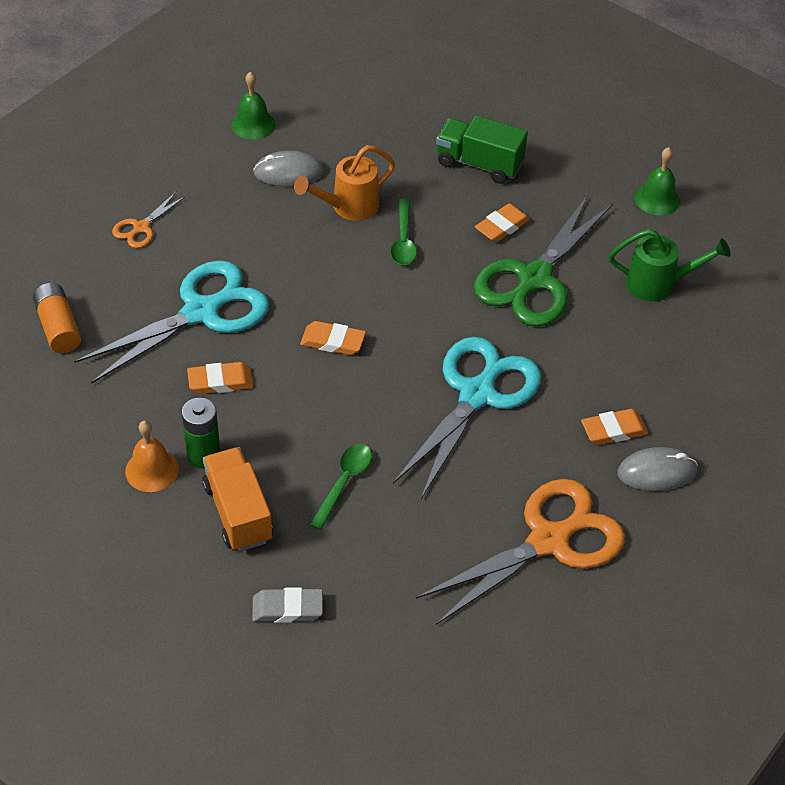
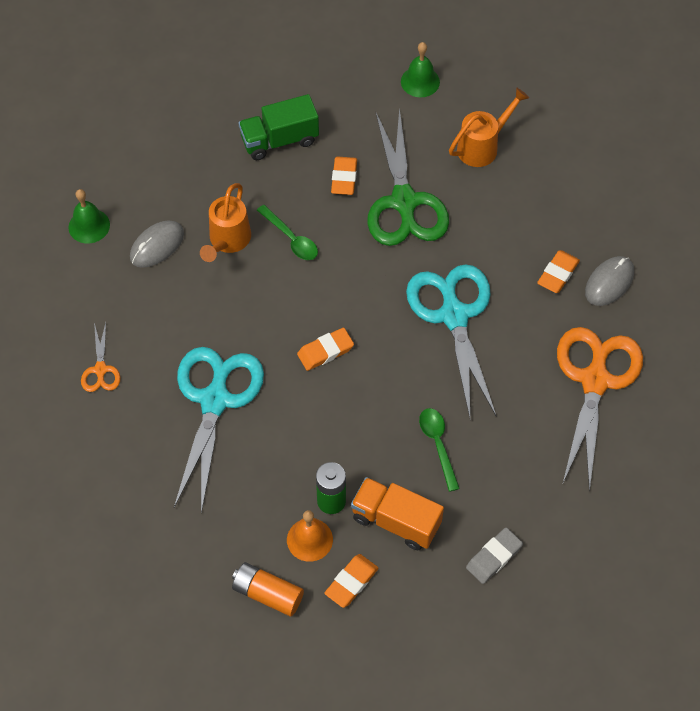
camera: 40 degrees left, 10 degrees up
(58, 327) = (129, 492): orange battery -> orange battery (267, 593)
(220, 381) = (284, 440): orange eraser -> orange eraser (351, 582)
(658, 284) = (482, 146): green watering can -> orange watering can

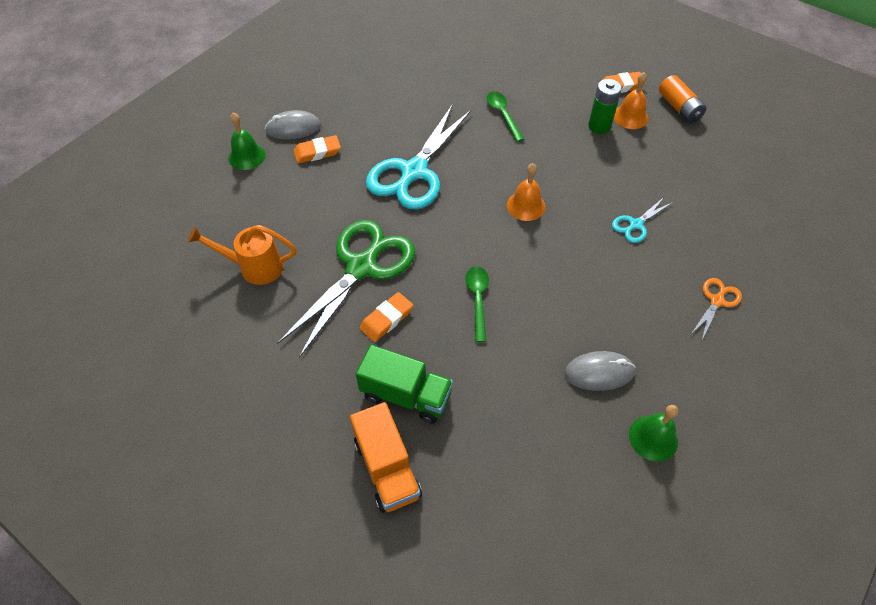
camera: 140 degrees left, 5 degrees down
(215, 400) = (635, 224): turquoise scissors -> turquoise scissors, size x0.46
(228, 241) = (532, 334): orange watering can -> none
(325, 351) = (526, 206): orange eraser -> orange bell
(396, 521) = (567, 96): orange truck -> orange truck (387, 468)
(420, 81) = (230, 360): green bell -> green bell (247, 156)
(438, 444) = (502, 115): green spoon -> green spoon turned 135 degrees clockwise
(494, 557) = (525, 53): grey eraser -> none
(595, 381) = (371, 89): orange scissors -> none

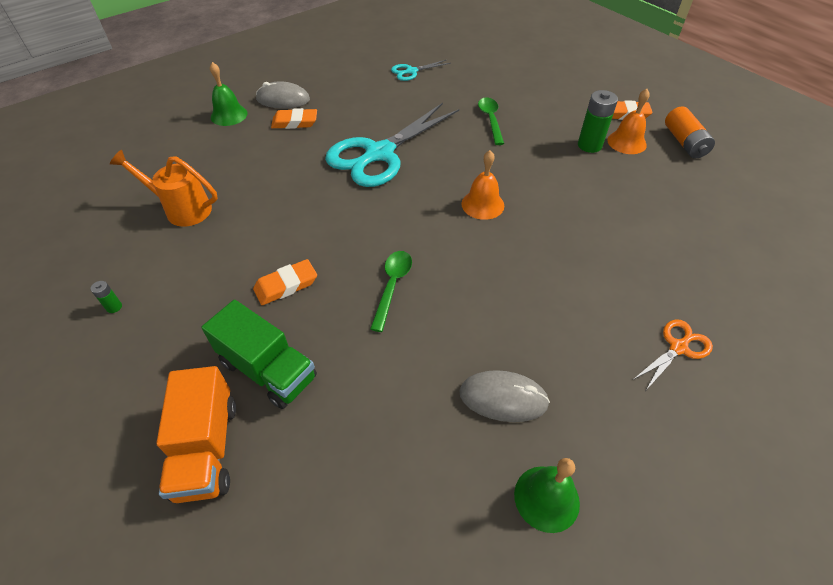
camera: 15 degrees right, 5 degrees down
(243, 373) = (114, 307): none -> green battery
(361, 267) = (285, 230): green scissors -> none
(635, 224) = (600, 245): turquoise scissors -> turquoise scissors (411, 71)

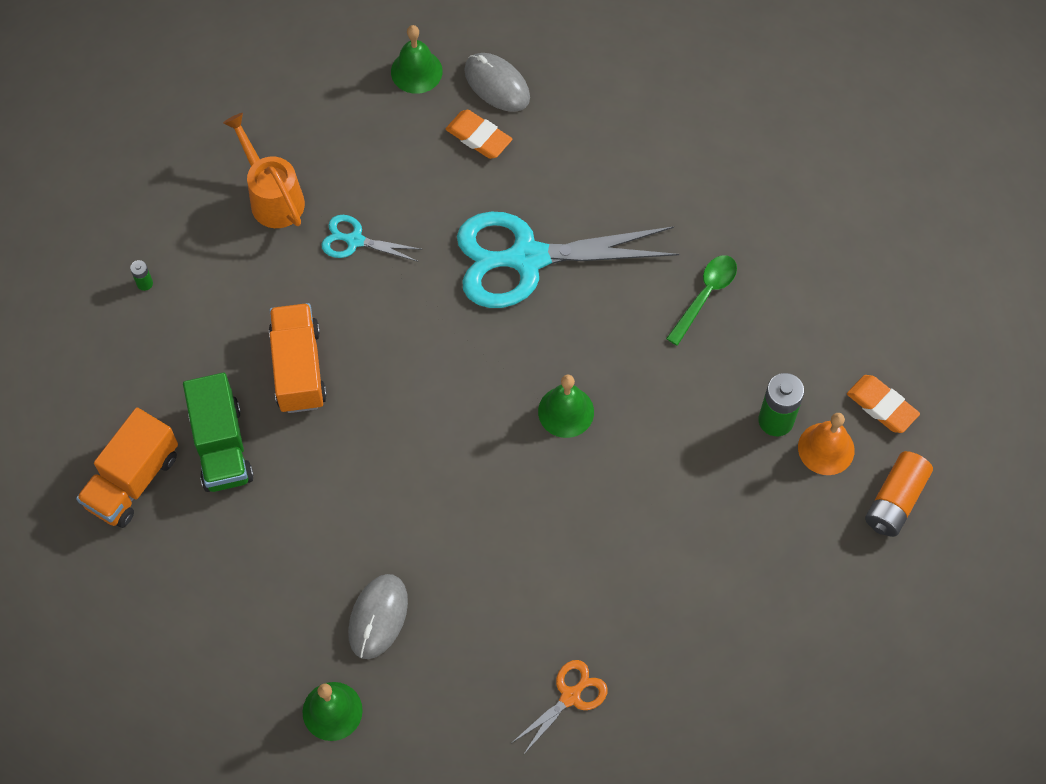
camera: 40 degrees right, 15 degrees up
(286, 285) = (298, 368): orange eraser -> orange truck
(392, 286) = (389, 441): green spoon -> none
(411, 71) = (696, 137): turquoise scissors -> turquoise scissors (355, 240)
(482, 204) = (566, 411): orange bell -> green bell
(503, 398) = (378, 617): grey mouse -> grey mouse turned 60 degrees clockwise
(678, 347) = (570, 696): orange scissors -> orange scissors turned 45 degrees counterclockwise

